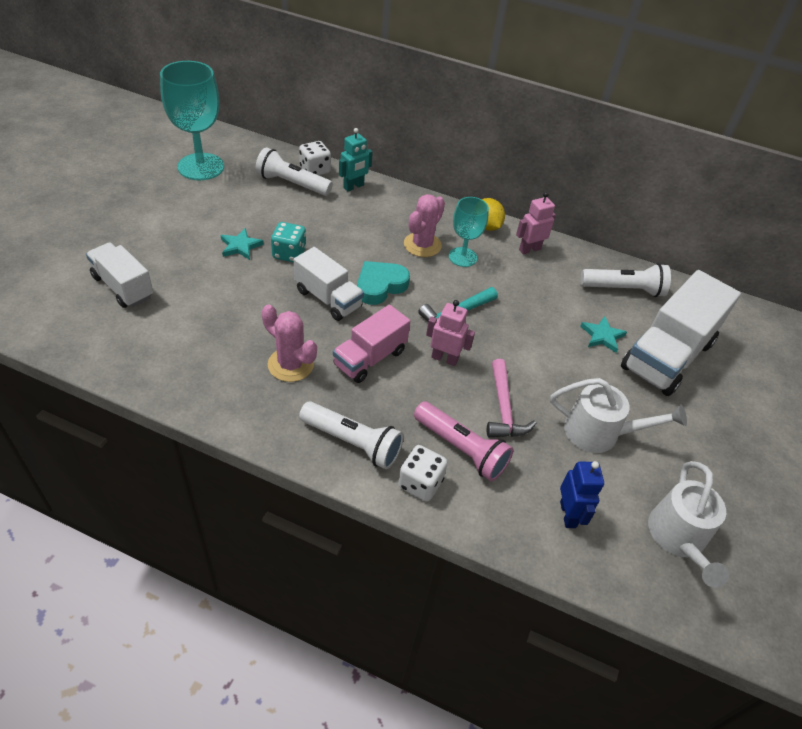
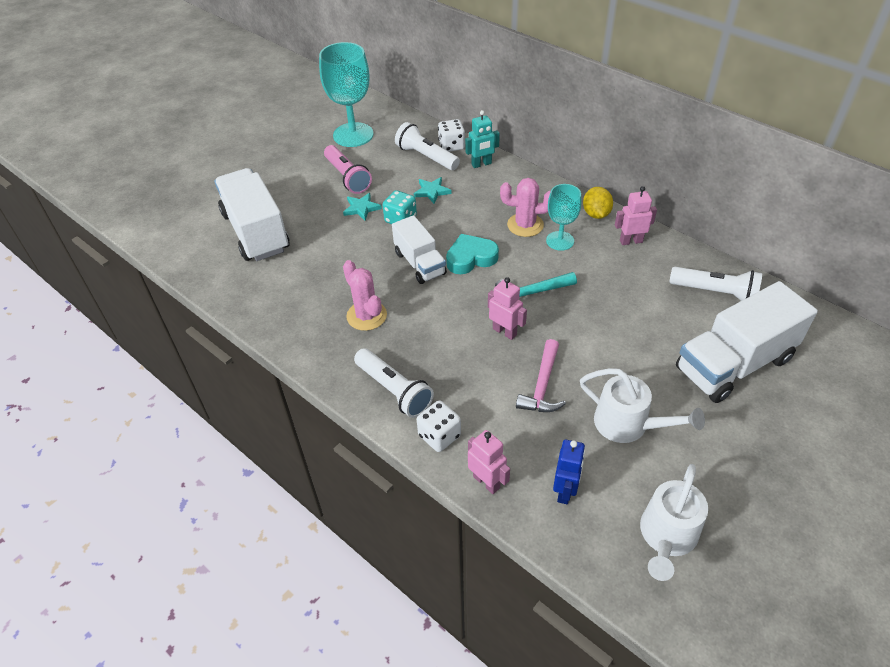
camera: 25 degrees right, 0 degrees up
(123, 287) = (256, 232): white truck -> white truck, size x1.66
(370, 358) = (437, 321): pink truck -> none
(422, 245) = (525, 225): pink cactus -> pink cactus turned 45 degrees clockwise
(461, 449) = (488, 414): pink flashlight -> pink flashlight (347, 177)
(488, 523) = (486, 482): none -> pink robot
(602, 336) = (671, 334): turquoise star -> turquoise star (432, 191)

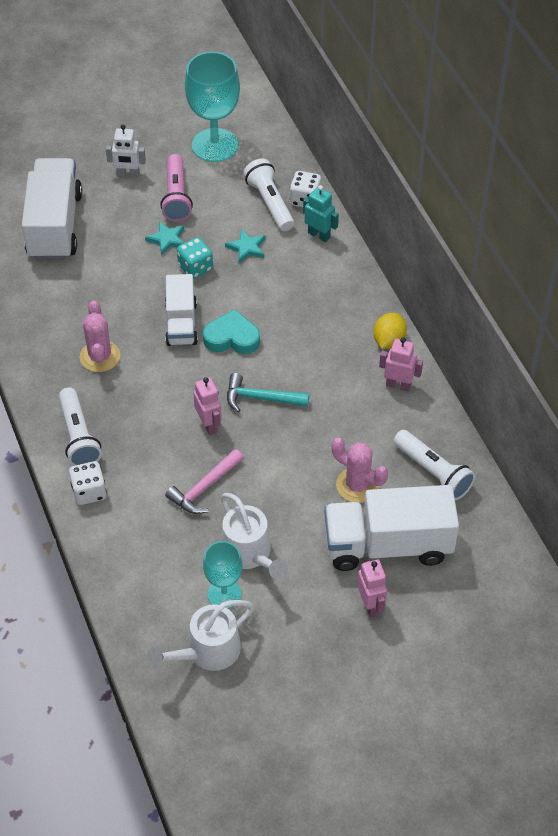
camera: 25 degrees right, 5 degrees up
(296, 176) = (128, 175): none -> white robot
(481, 164) = (319, 235): turquoise robot -> turquoise robot turned 150 degrees counterclockwise
(486, 482) = (100, 546): pink robot -> pink robot (370, 605)
(525, 225) = (309, 324): pink cactus -> pink cactus (357, 485)
(560, 241) = (330, 355): turquoise goblet -> turquoise goblet (224, 594)
(565, 491) = (156, 581): blue robot -> none

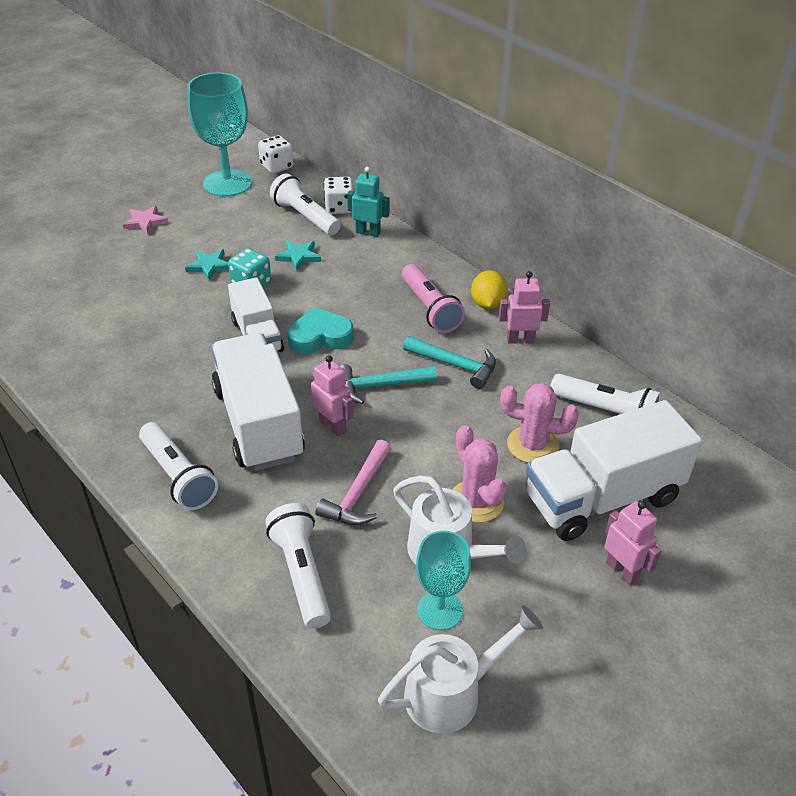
camera: 20 degrees left, 10 degrees down
(55, 226) = (78, 279): white truck -> white truck (258, 423)
(89, 492) = (214, 536): white dice -> white dice (276, 166)
(100, 356) = (174, 388): pink cactus -> pink cactus (476, 501)
(128, 175) = (145, 222): white robot -> pink star
(139, 539) = (301, 574): none -> white flashlight
(176, 197) = (205, 230): pink flashlight -> pink flashlight (430, 309)
(207, 652) = (453, 692): white watering can -> white watering can turned 150 degrees counterclockwise
(331, 395) = (455, 365): none -> turquoise hammer

